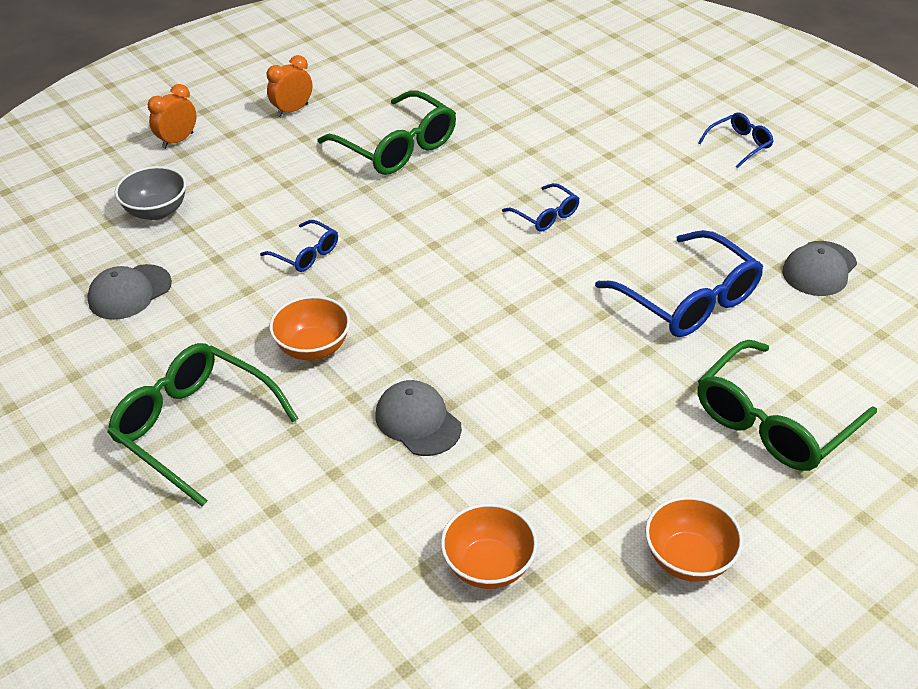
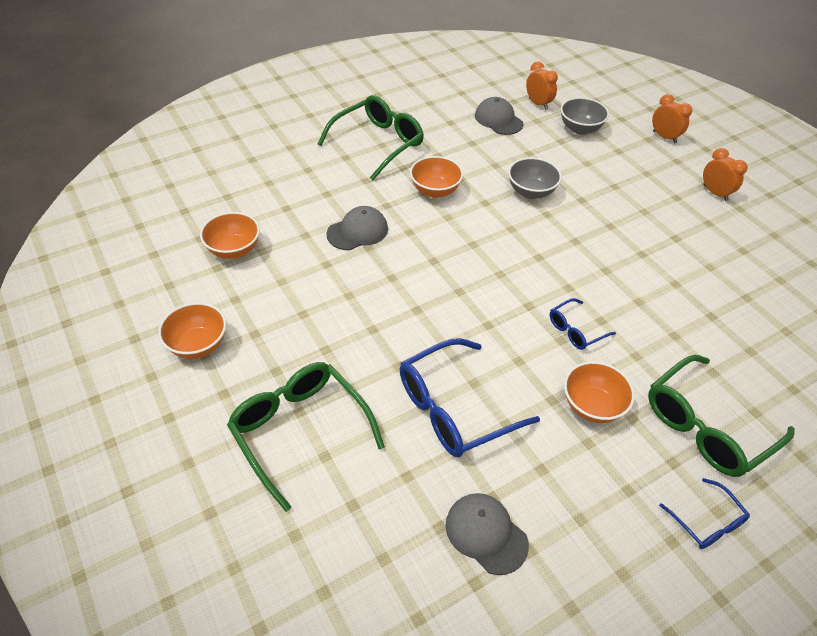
camera: 95 degrees right, 5 degrees up
(88, 252) = (538, 104): none -> orange clock
(306, 254) = (531, 192): blue glasses -> grey bowl
(397, 147) = (669, 248): green glasses -> green glasses (706, 426)
(644, 205) = (592, 406): none -> orange bowl

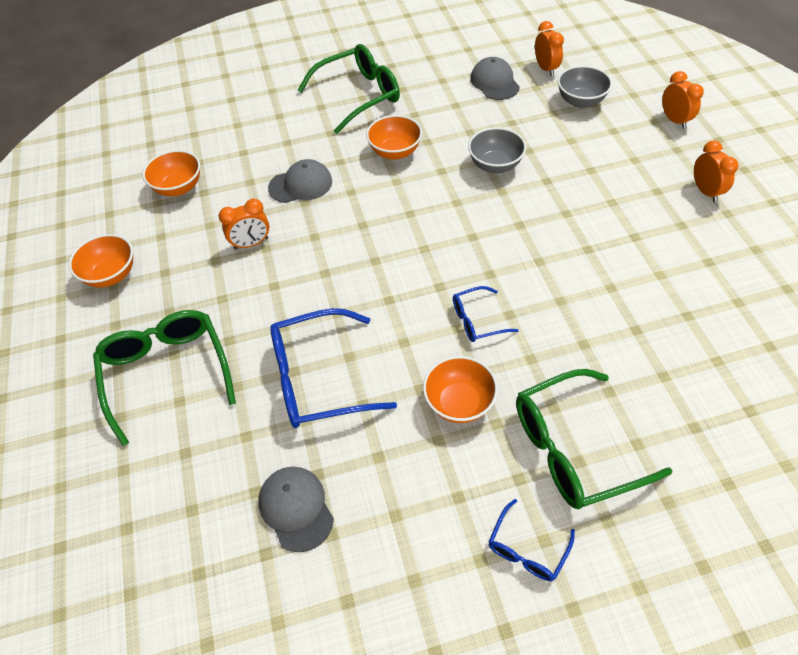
camera: 20 degrees right, 5 degrees up
(332, 293) = (251, 243): none -> orange clock
(707, 522) = (527, 549): blue glasses -> blue glasses turned 45 degrees clockwise

